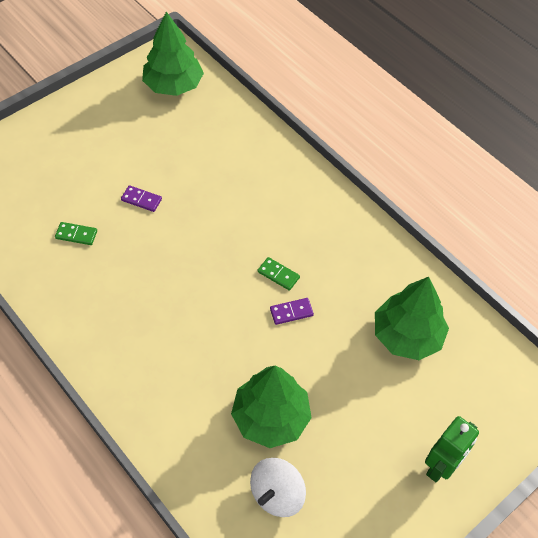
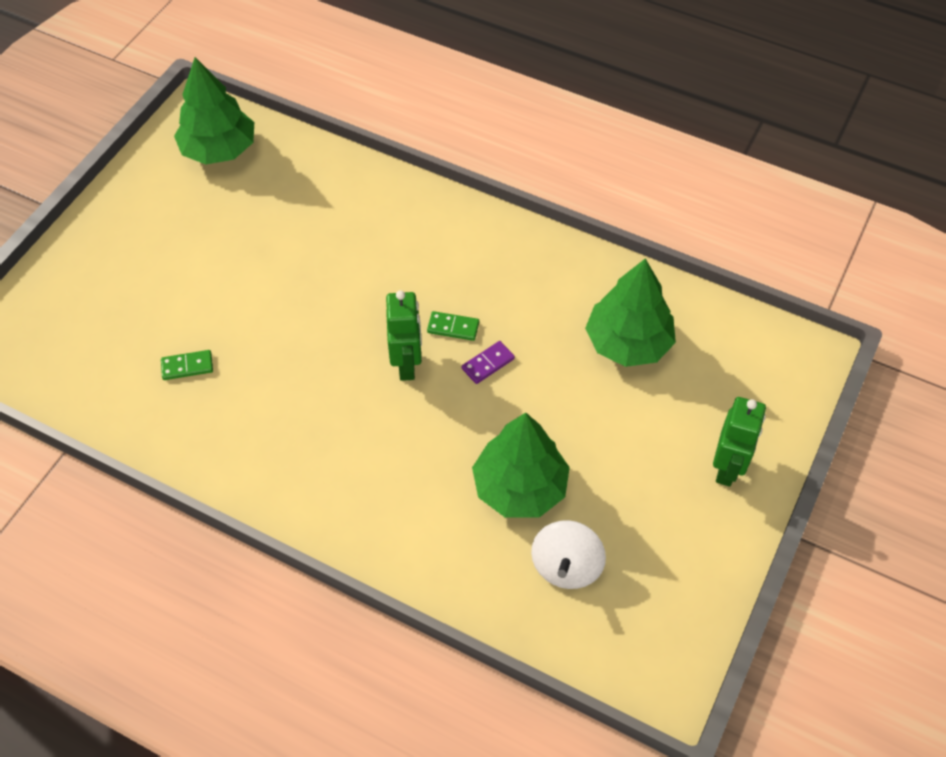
camera: 20 degrees left, 0 degrees up
(141, 200) = (247, 298): purple domino -> none
(231, 290) = (407, 364): none -> green robot

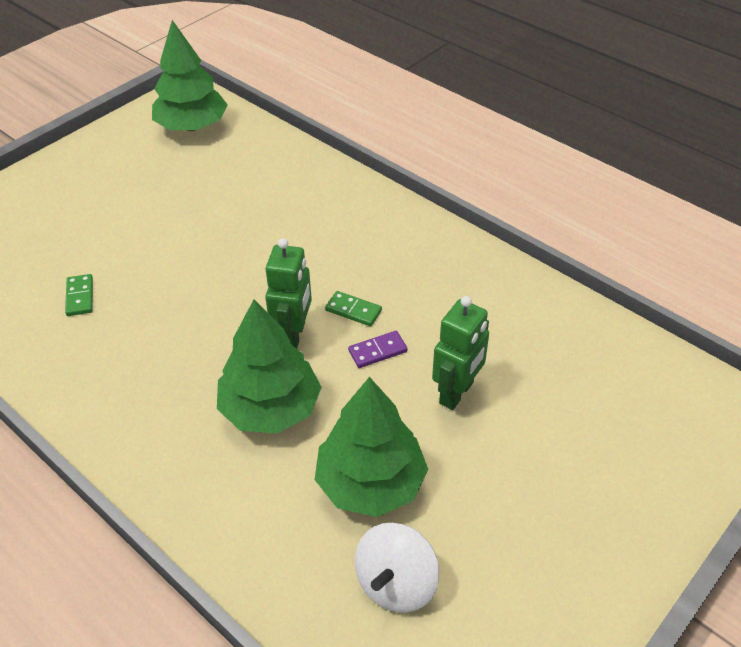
camera: 15 degrees right, 10 degrees down
(187, 366) = (80, 297): green domino -> green domino turned 75 degrees clockwise
(628, 342) = (535, 359): green tree -> green tree (270, 408)
(727, 468) = (618, 514): green robot -> green robot (457, 393)

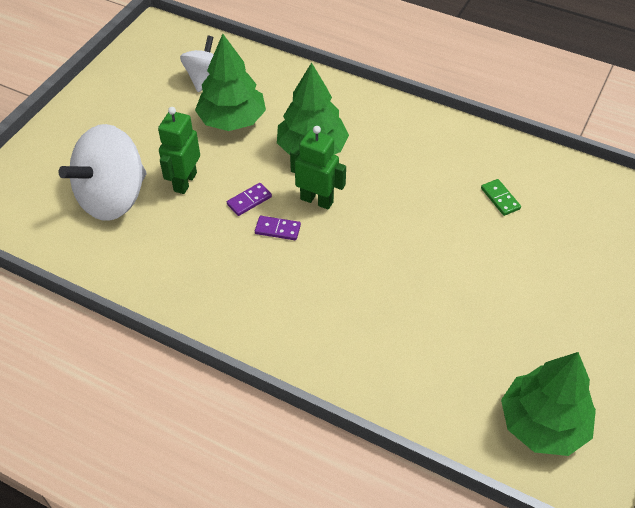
camera: 165 degrees right, 5 degrees up
(294, 336) = (317, 200): green robot -> green robot turned 120 degrees clockwise
(353, 310) = (277, 229): green domino -> purple domino
(555, 389) = (113, 198): none -> white spinning top

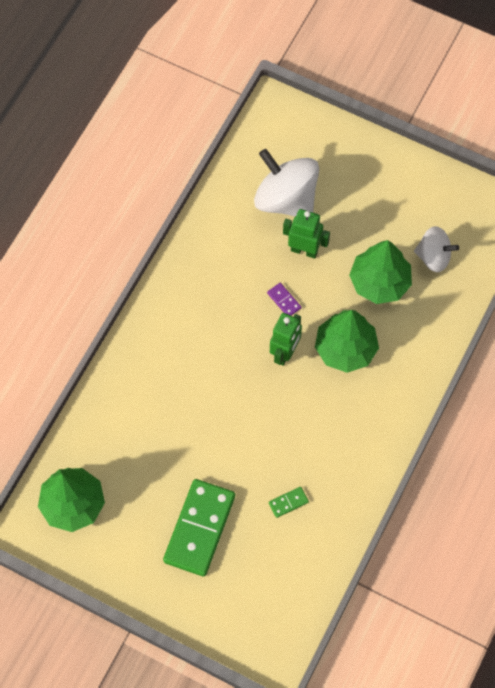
camera: 90 degrees right, 15 degrees up
(277, 229) = (253, 323): purple domino -> none
(547, 280) = (199, 528): none -> green domino

